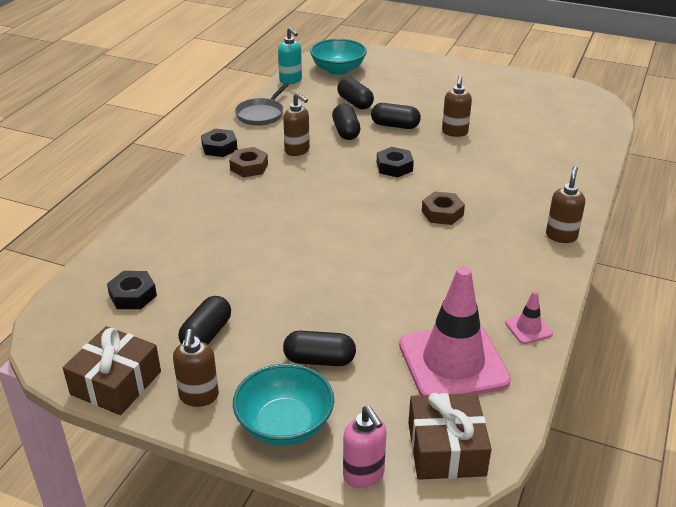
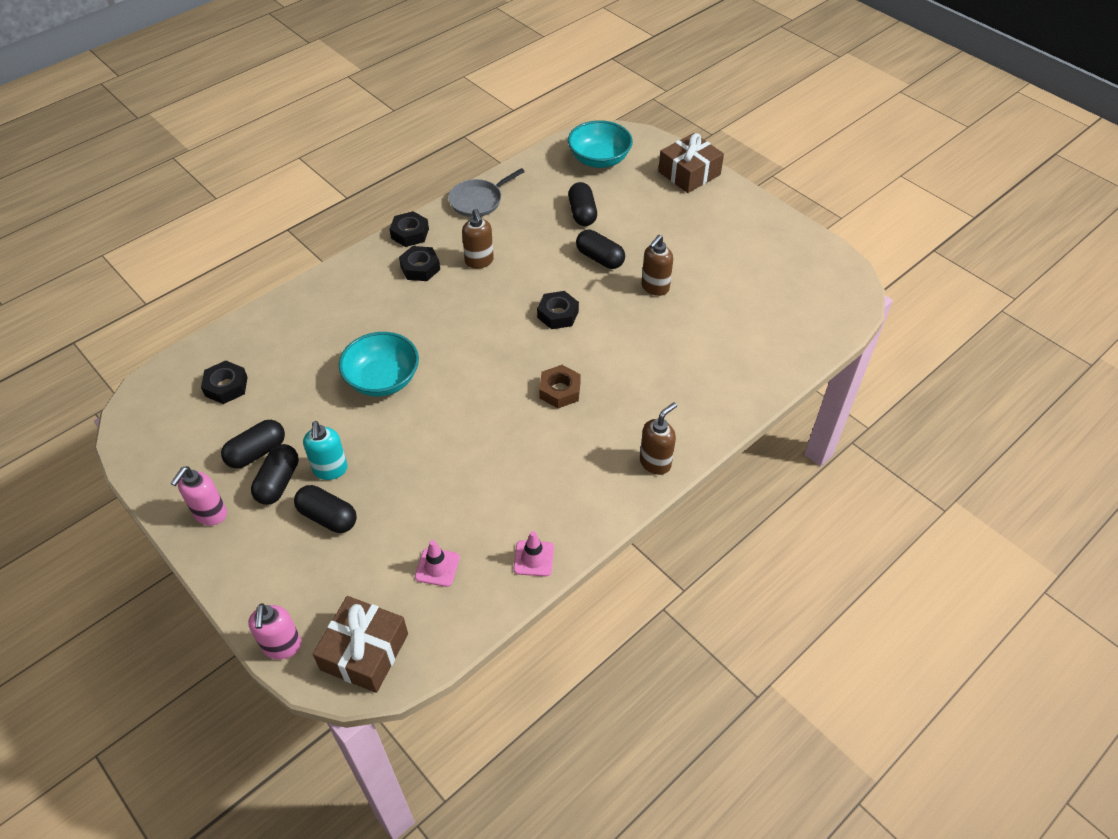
camera: 25 degrees right, 15 degrees up
(116, 383) = (158, 474): brown gift -> brown gift (689, 173)
(199, 397) = (210, 514): brown soap dispenser -> pink soap dispenser
(249, 167) = (420, 268): brown nut -> black nut
(284, 424) = (256, 570): turquoise bowl -> turquoise bowl (383, 379)
(291, 80) = (540, 161): turquoise soap dispenser -> turquoise soap dispenser (330, 470)
(346, 131) = (544, 251): black capsule -> black capsule (278, 482)
(453, 362) = (437, 567): pink traffic cone -> pink traffic cone, size x0.42

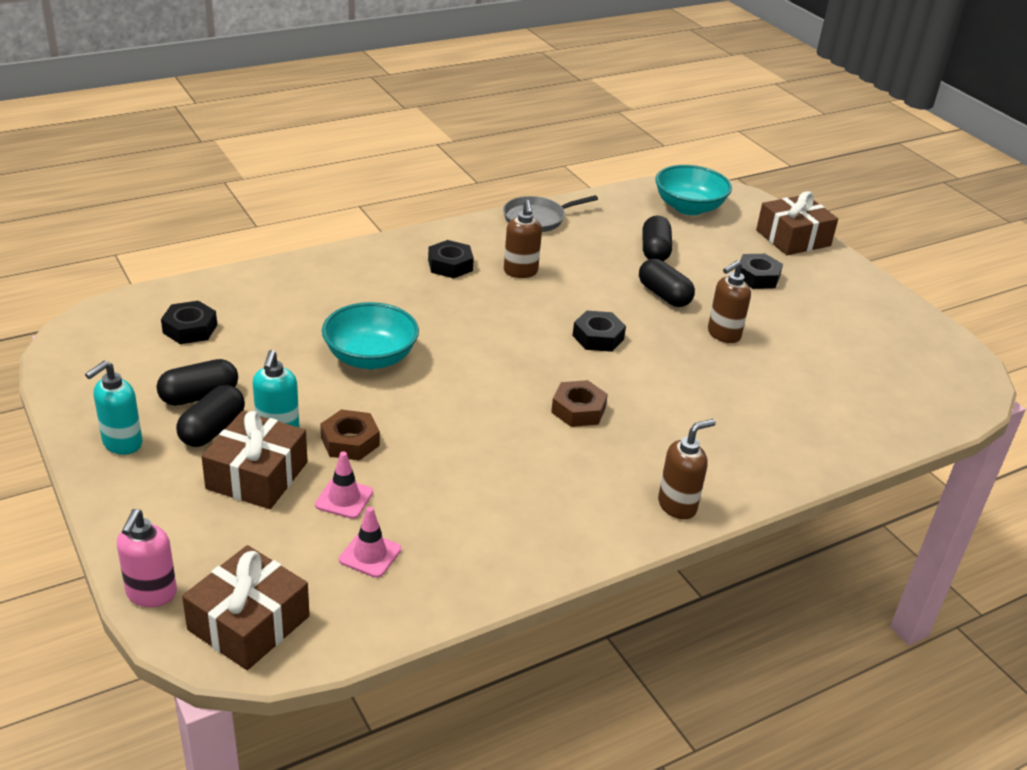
camera: 10 degrees right, 15 degrees down
(210, 514) = (122, 443): pink soap dispenser -> turquoise soap dispenser
(328, 517) = (257, 475): black capsule -> brown gift
(391, 466) = (350, 442): none -> brown nut
(410, 233) = (449, 233): black nut -> black nut (757, 277)
(533, 558) = (493, 572): pink traffic cone -> pink traffic cone (344, 499)

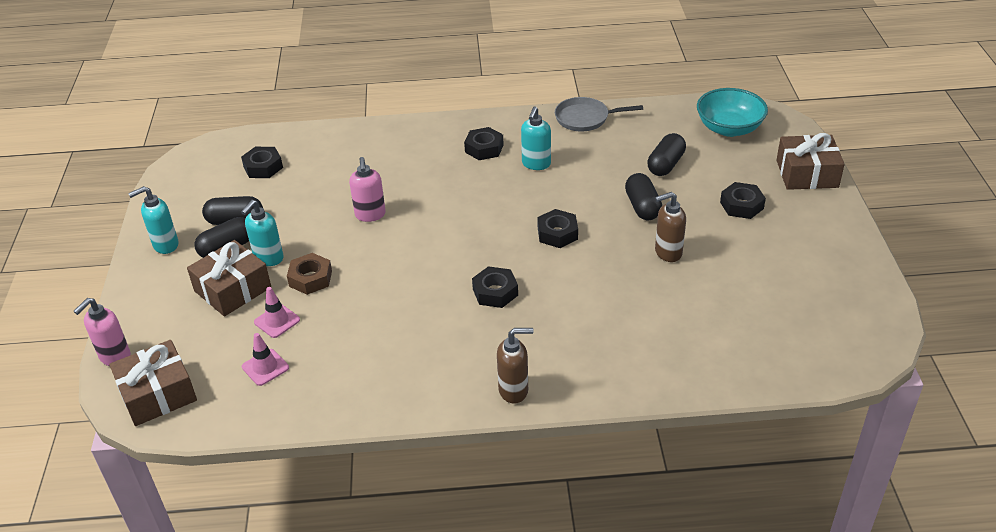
camera: 30 degrees right, 5 degrees up
(370, 358) = (370, 215): turquoise bowl -> pink soap dispenser
(520, 272) = (536, 164): brown soap dispenser -> turquoise soap dispenser
(578, 410) = (495, 292): brown nut -> black nut

